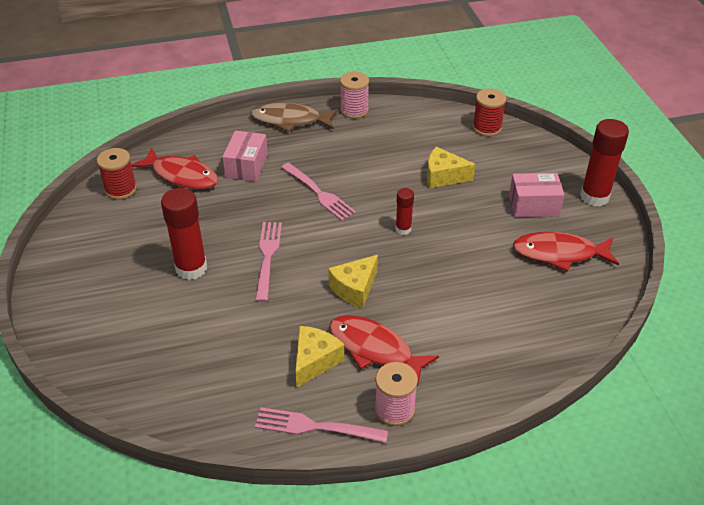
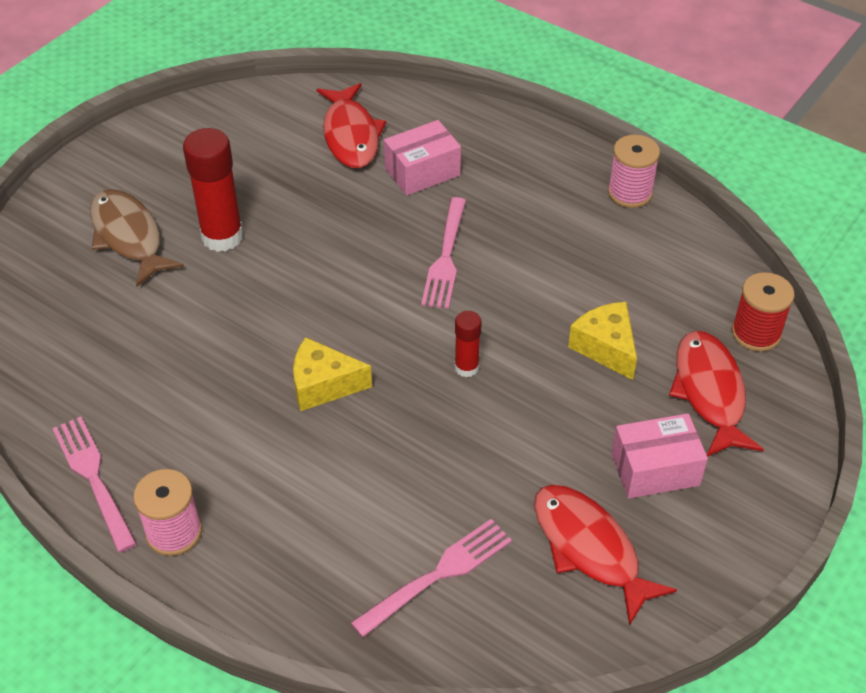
camera: 50 degrees right, 5 degrees up
(121, 189) = (281, 109): red spool -> none
(267, 257) = (298, 282): pink fork -> pink fork (438, 575)
(290, 120) = (542, 153): brown fish -> brown fish (129, 237)
(315, 361) = (184, 420): yellow cheese -> none
(375, 349) = (247, 460): red fish -> red fish (710, 392)
(533, 205) = (655, 469): pink box -> pink box turned 60 degrees counterclockwise
(594, 197) = (750, 527): red glue stick -> none

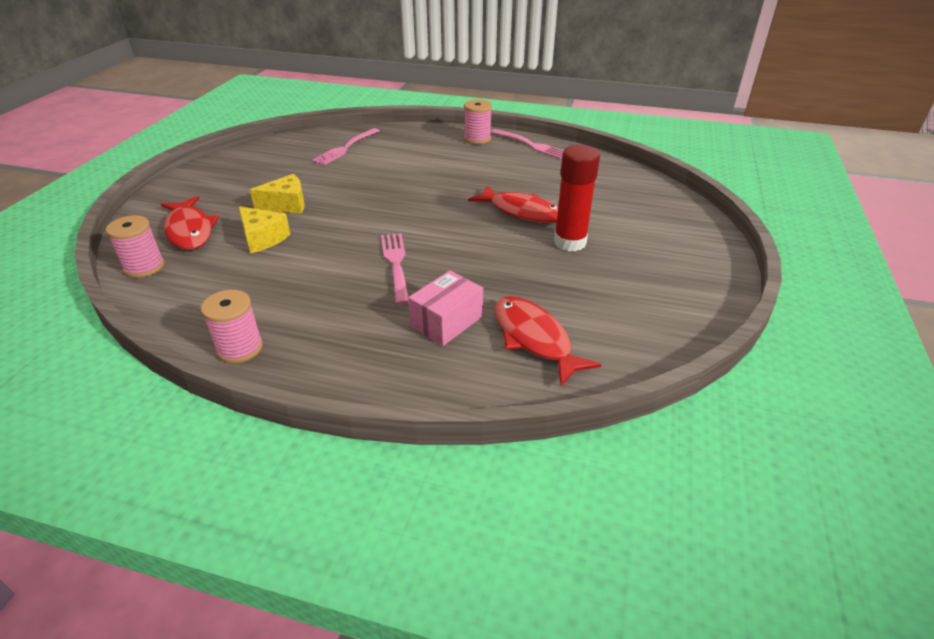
camera: 160 degrees right, 10 degrees down
(129, 237) = (632, 229): brown fish -> none
(323, 385) = (442, 191): yellow cheese -> yellow cheese (286, 205)
(466, 367) = (357, 212): red glue stick -> none
(590, 548) = (270, 165): red fish -> red fish (522, 212)
(655, 469) = (232, 195): pink box -> none
(756, 333) = (144, 267): red spool -> pink spool

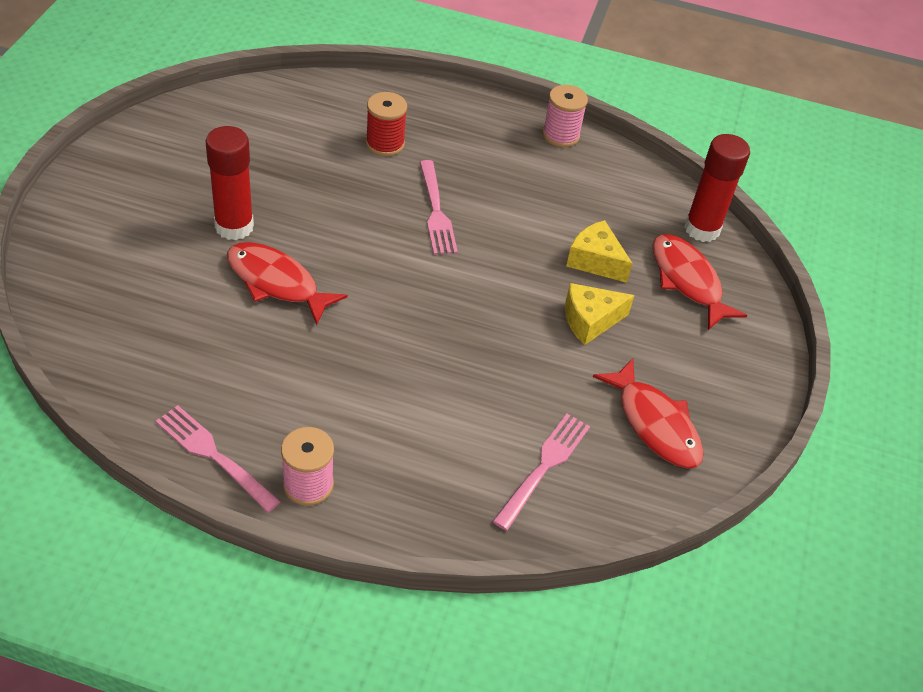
camera: 175 degrees right, 10 degrees up
(144, 267) = (702, 229): pink spool -> red glue stick
(446, 321) = (385, 144): pink box -> red spool
(534, 339) = (309, 122): red fish -> red fish (654, 424)

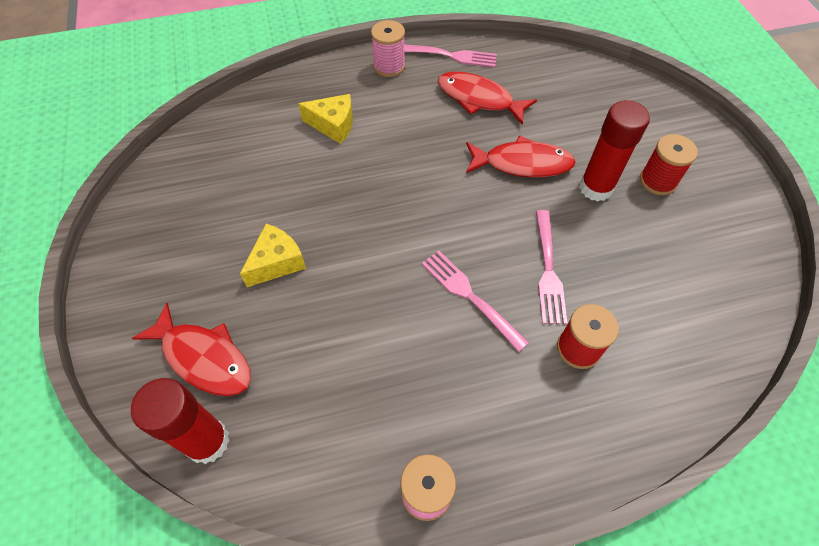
camera: 155 degrees right, 10 degrees up
(170, 202) = (658, 181): none -> red spool
(544, 467) = (258, 138): pink fork -> pink fork (548, 270)
(595, 261) = (300, 328): yellow cheese -> yellow cheese (333, 125)
(654, 424) = (191, 204): red fish -> red fish (479, 99)

